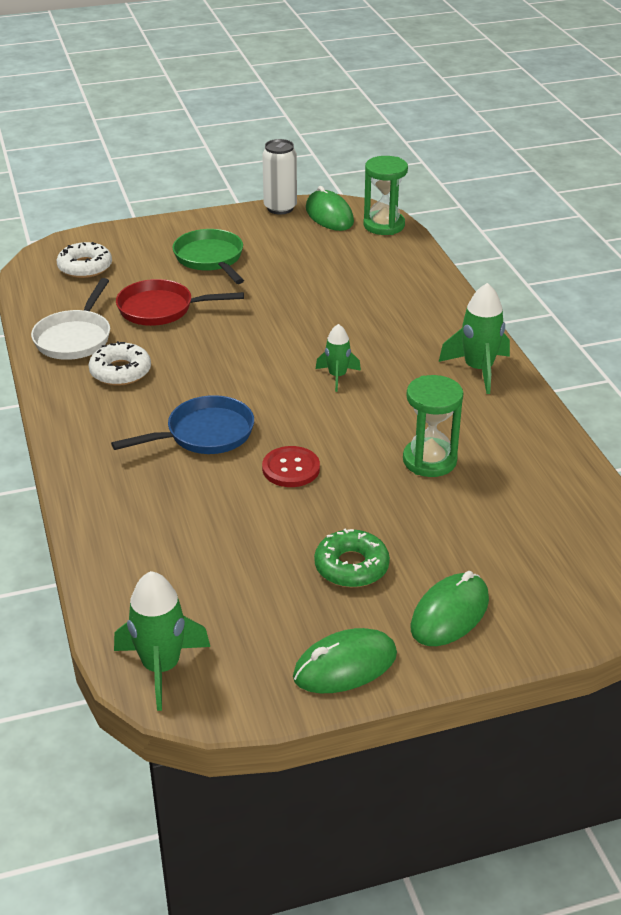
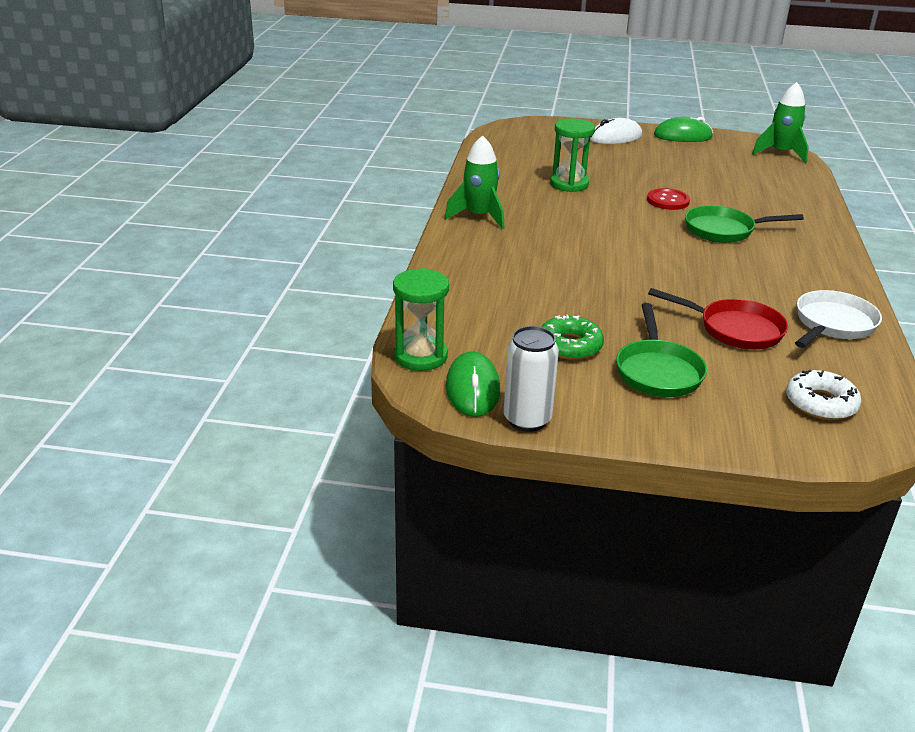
camera: 155 degrees left, 5 degrees down
(120, 371) = (787, 285): white donut -> none
(204, 434) = (723, 230): blue pan -> green pan
(337, 376) = (595, 238): green rocket -> none
(351, 566) = (656, 159): green donut -> green donut (570, 346)
(450, 614) = (615, 137): green mouse -> white mouse

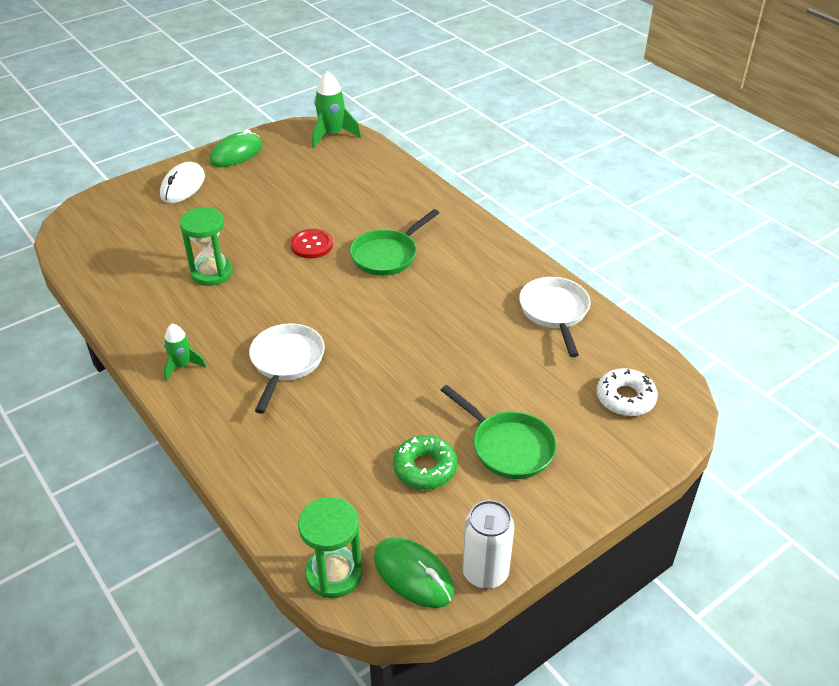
camera: 45 degrees left, 10 degrees up
(479, 217) = (182, 366): green rocket -> green rocket, size x0.62
(552, 247) = (286, 362): none -> white pan
(735, 329) = (507, 363): red pan -> none

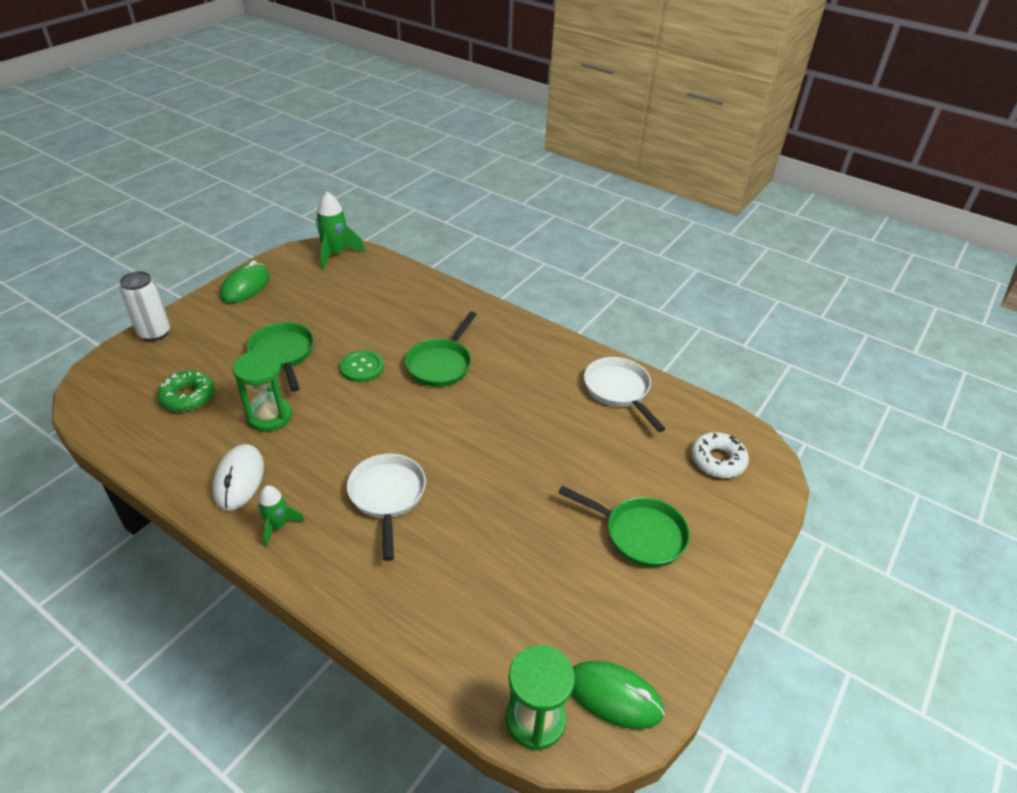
camera: 20 degrees left, 0 degrees up
(183, 186) = (201, 329): white mouse -> white mouse (239, 479)
(245, 220) = (283, 354): none -> green pan
(312, 245) = (362, 367): red button -> green button
(425, 468) = (573, 576): green donut -> green donut (188, 397)
(485, 573) = (679, 673): white can -> white can (155, 333)

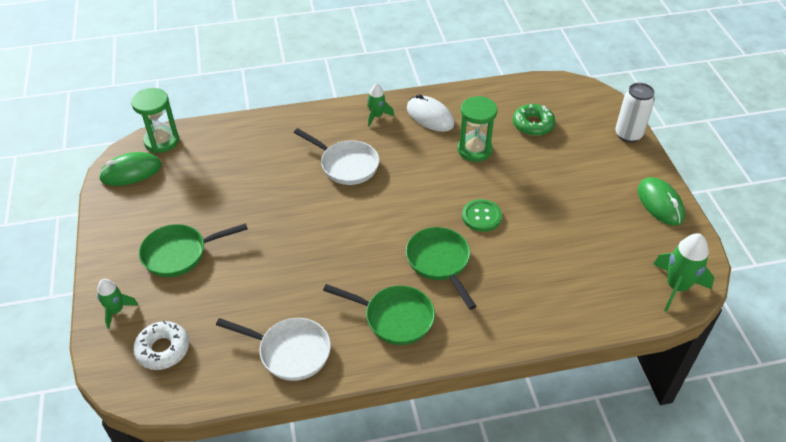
camera: 135 degrees right, 5 degrees up
(283, 354) = (540, 184): green pan -> green pan (394, 317)
(739, 523) = (116, 311): none -> green rocket

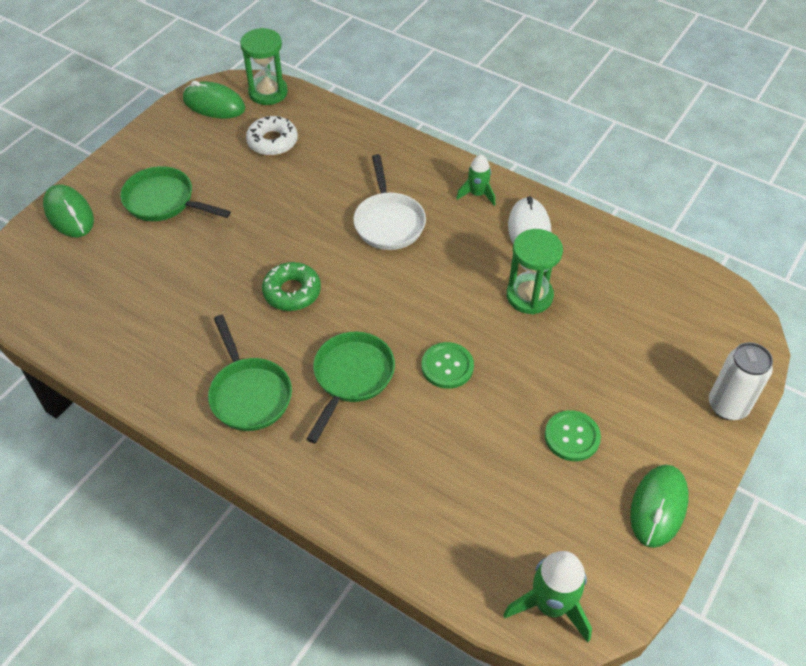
camera: 45 degrees right, 5 degrees up
(116, 311) = (69, 214): green rocket -> green mouse
(163, 349) = (60, 271): white donut -> white donut (272, 141)
(290, 351) = (138, 351): white pan -> none
(533, 124) = (628, 315): green donut -> green donut (292, 292)
(584, 202) = (572, 437): none -> green button

